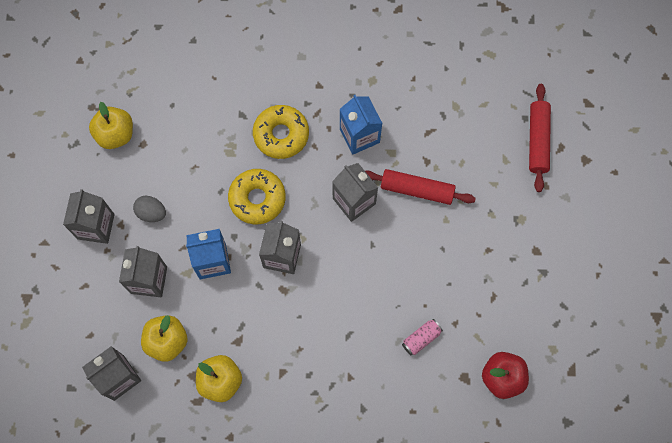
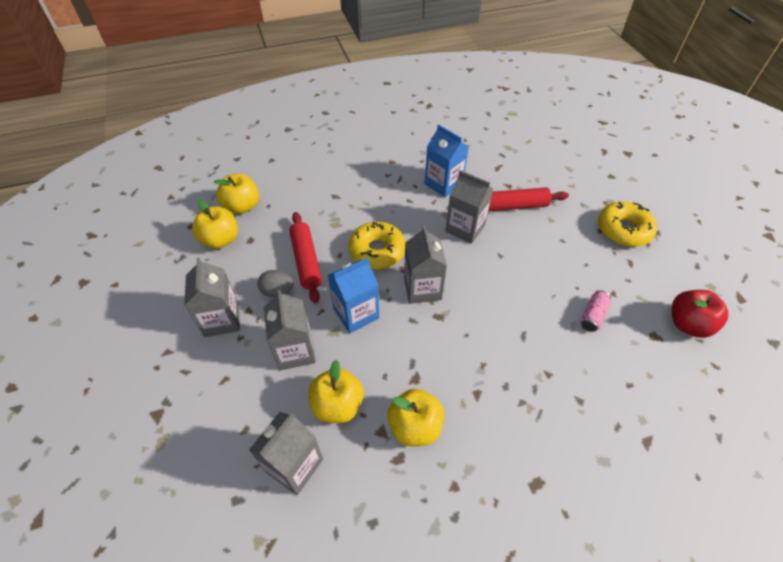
camera: 20 degrees left, 20 degrees down
(146, 98) = (242, 206): none -> yellow apple
(281, 135) = (376, 200): yellow donut -> yellow donut (623, 230)
(538, 140) = (584, 151): red rolling pin -> red rolling pin (306, 261)

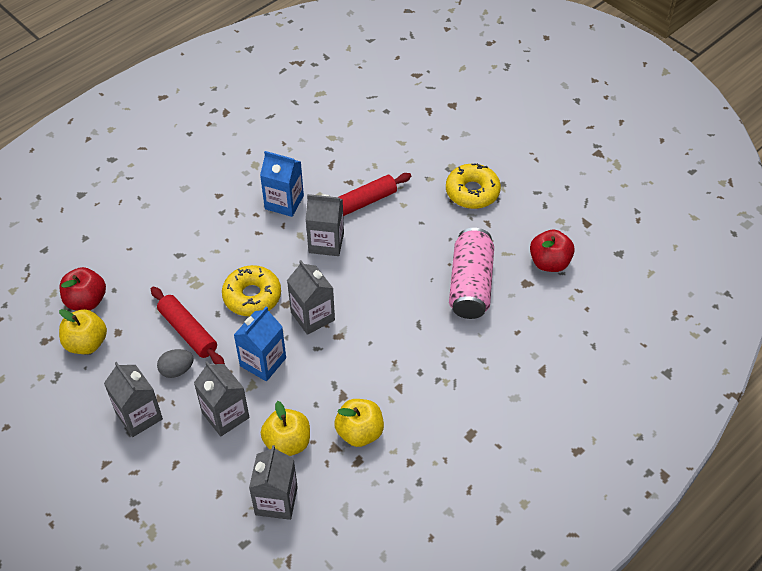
camera: 25 degrees left, 0 degrees up
(242, 206) = (86, 301): yellow apple -> red apple
(592, 316) = (470, 285): pink can -> pink can, size x2.26

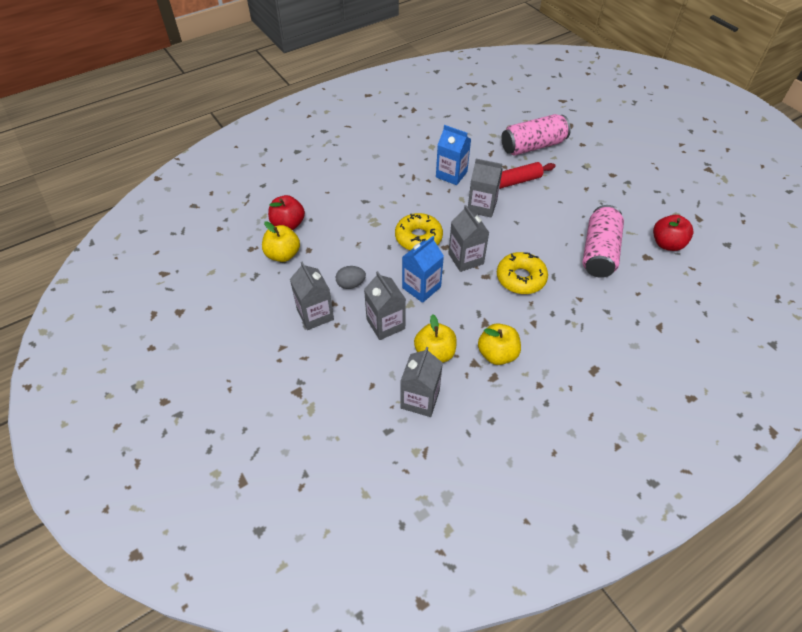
camera: 10 degrees right, 0 degrees up
(188, 331) = (364, 257): red rolling pin -> none
(383, 147) = (533, 146): none -> pink can
(472, 192) = (603, 185): yellow donut -> yellow donut (520, 278)

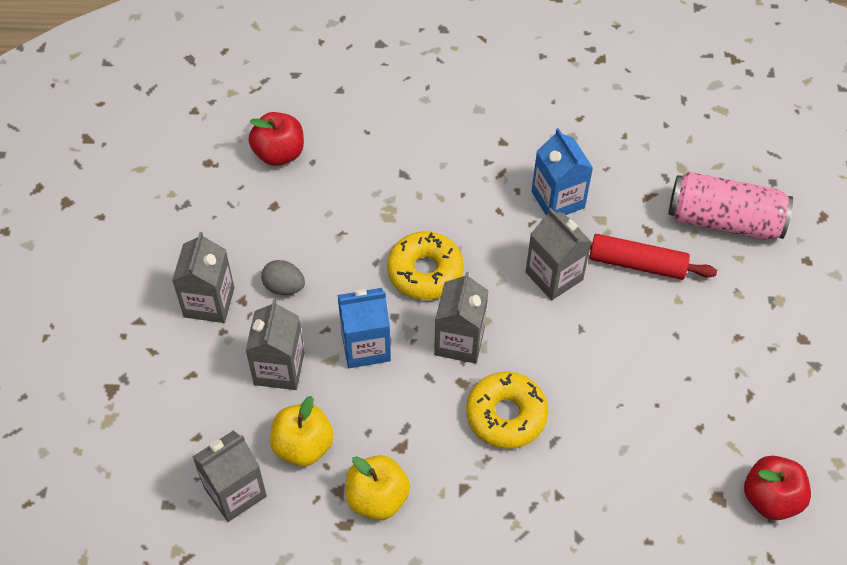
camera: 35 degrees right, 5 degrees up
(283, 255) = (238, 194): yellow apple -> none
(599, 252) = (654, 446): pink can -> none

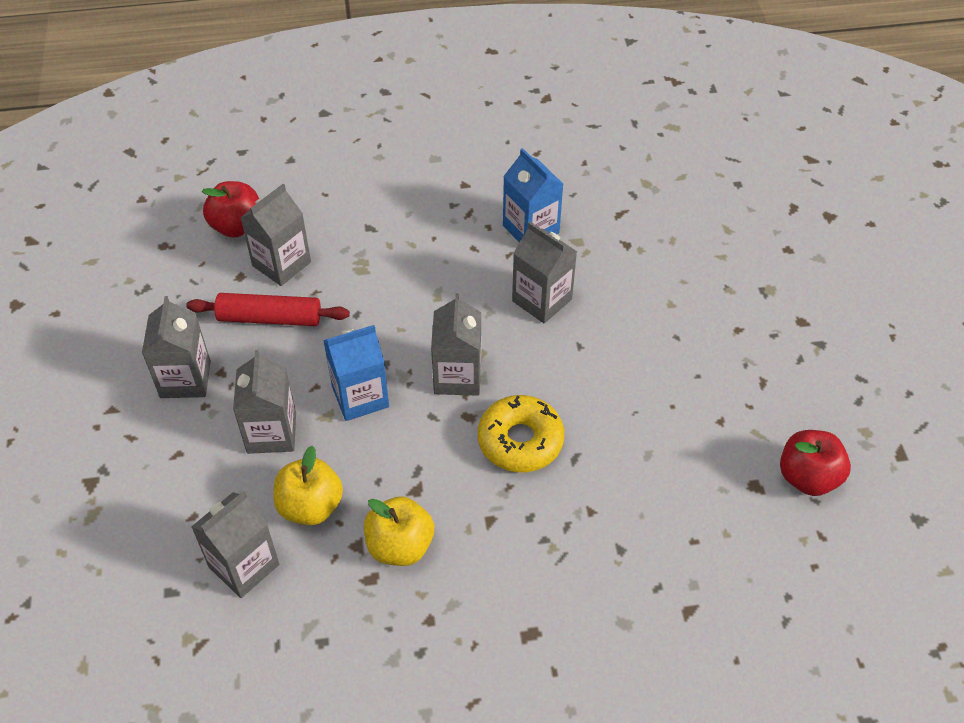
camera: 10 degrees left, 5 degrees down
(284, 287) = (263, 352): grey egg -> none
(314, 199) = (281, 264): none -> grey carton
(425, 272) = (409, 316): yellow donut -> none
(637, 264) = (622, 276): red rolling pin -> red rolling pin (270, 318)
(724, 220) = (699, 224): pink can -> none

